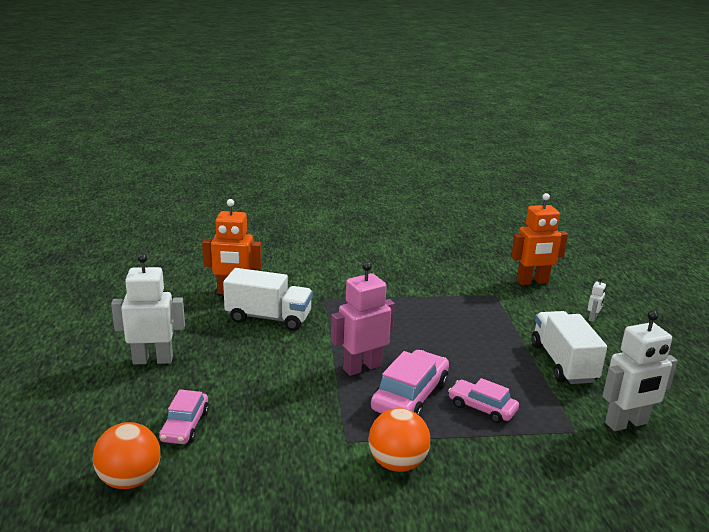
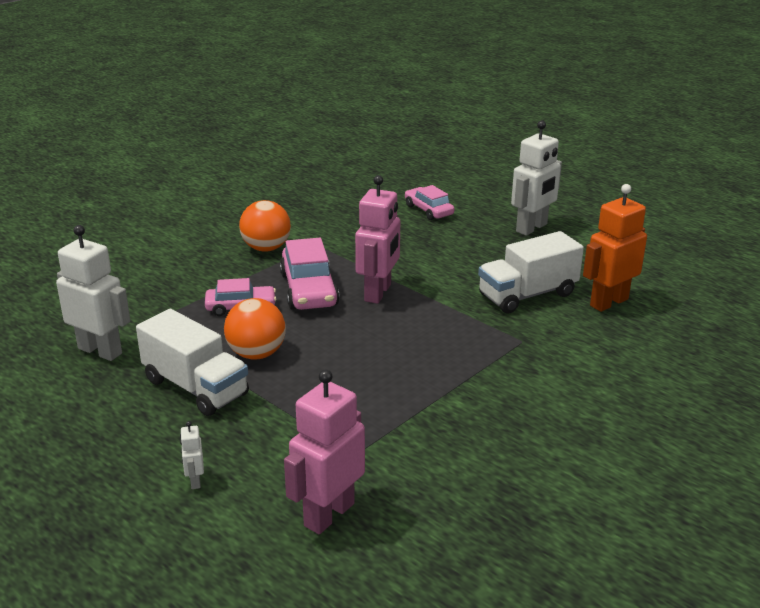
camera: 140 degrees right, 5 degrees up
(130, 480) = (406, 183): orange ball -> orange ball (256, 354)
(532, 282) = (328, 514): orange robot -> pink robot
(626, 423) = (100, 351): white robot -> white robot turned 90 degrees clockwise

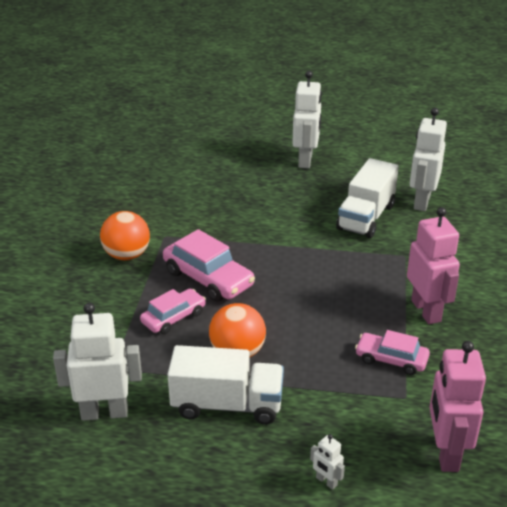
camera: 35 degrees left, 5 degrees up
(378, 293) = (263, 259): pink robot -> pink robot (426, 311)
(428, 210) = (214, 172): pink car -> pink car (391, 359)
(608, 302) = (421, 202): orange robot -> white robot

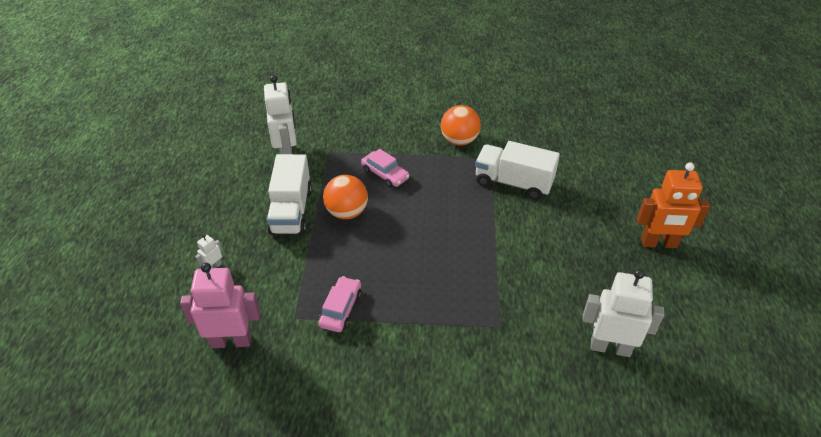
camera: 85 degrees right, 10 degrees up
(208, 278) = (437, 188): pink car -> none
(305, 160) = (659, 243): white robot -> orange robot
(366, 217) = (561, 295): white truck -> white truck (513, 183)
(426, 311) = (410, 339): pink robot -> none

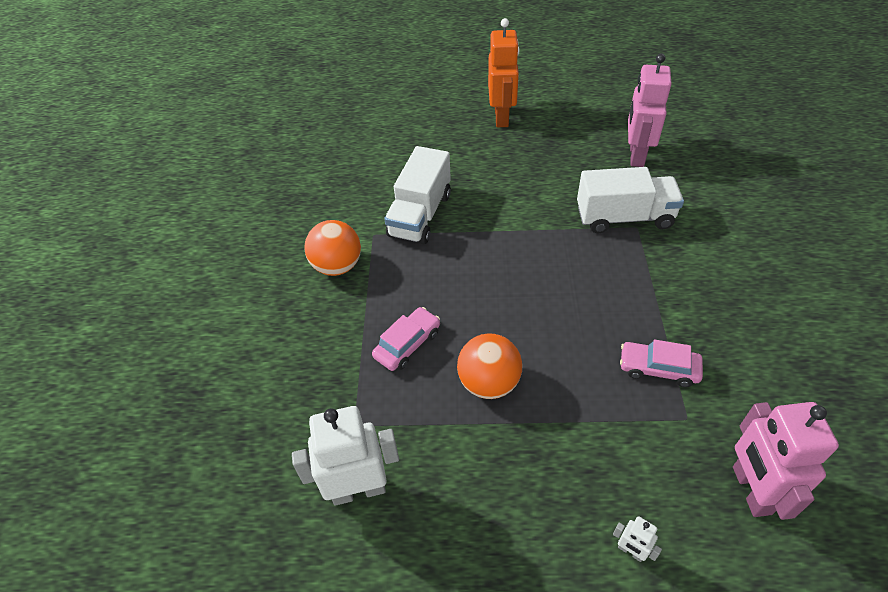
camera: 90 degrees left, 5 degrees up
(291, 211) = (494, 458): white truck -> white truck (624, 217)
(610, 347) = (636, 155): white robot -> pink robot

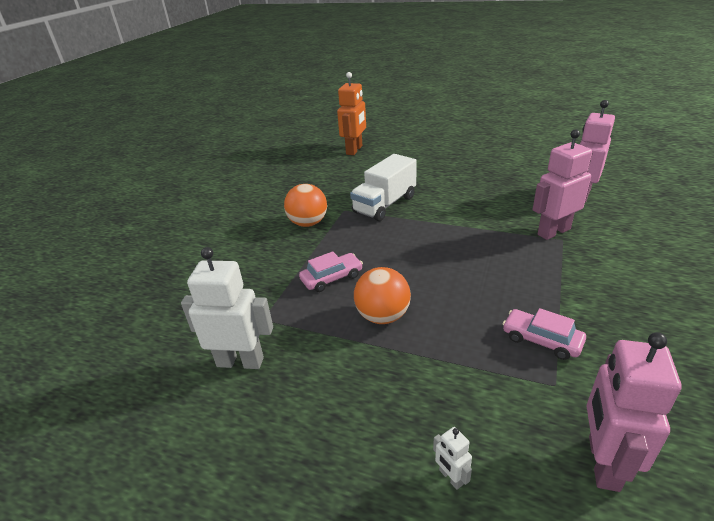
camera: 20 degrees right, 15 degrees down
(502, 117) = (477, 160): orange robot -> orange robot (354, 150)
(624, 217) = (553, 232): white truck -> pink robot

